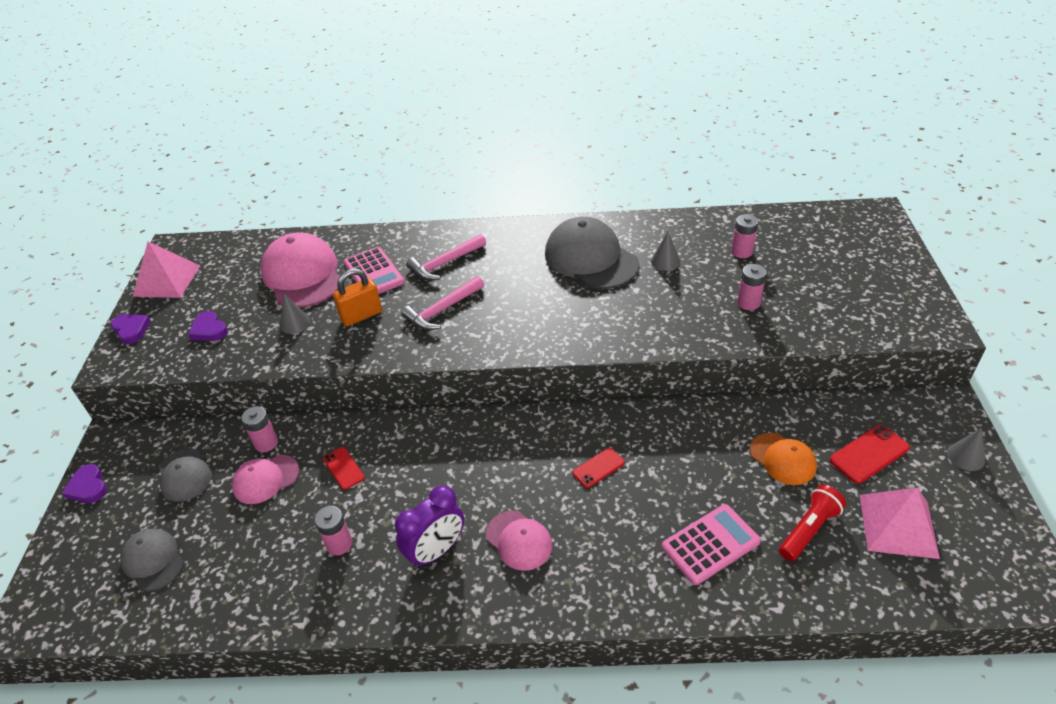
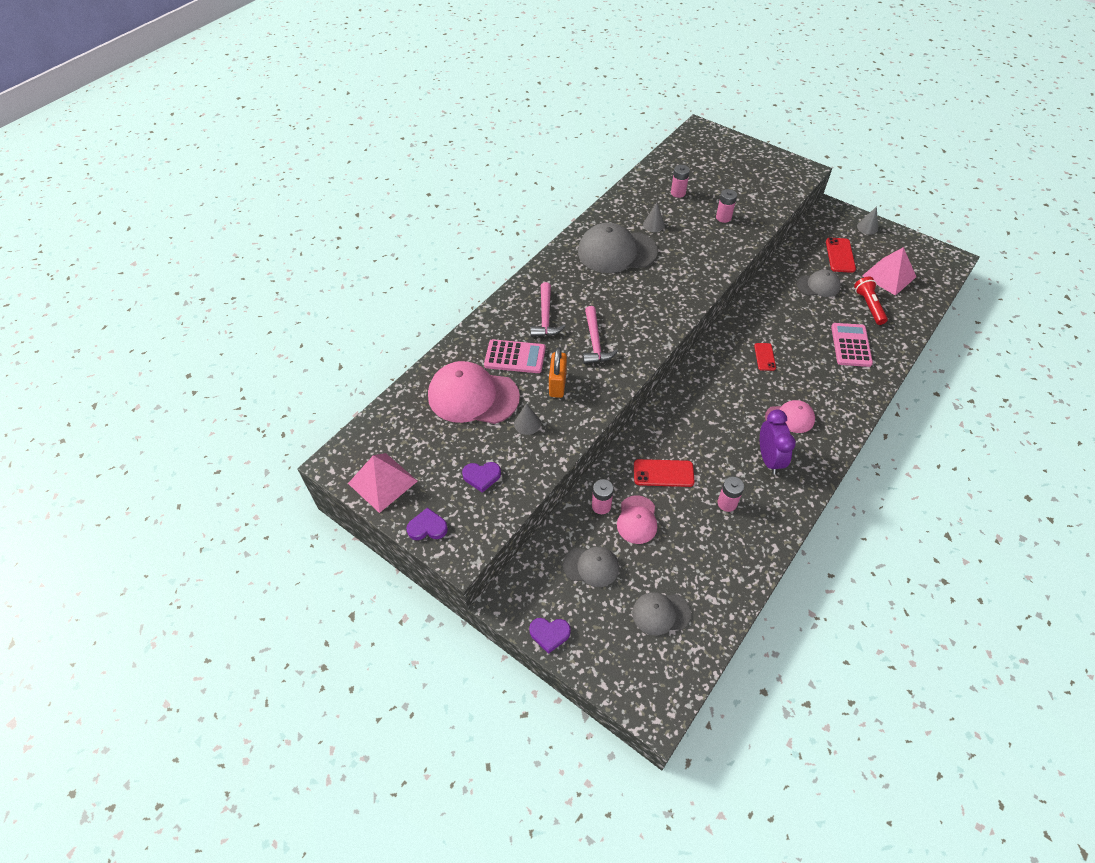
camera: 55 degrees left, 10 degrees up
(343, 468) = (663, 473): red phone -> red phone, size x1.52
(783, 459) = (818, 285): orange cap -> grey cap

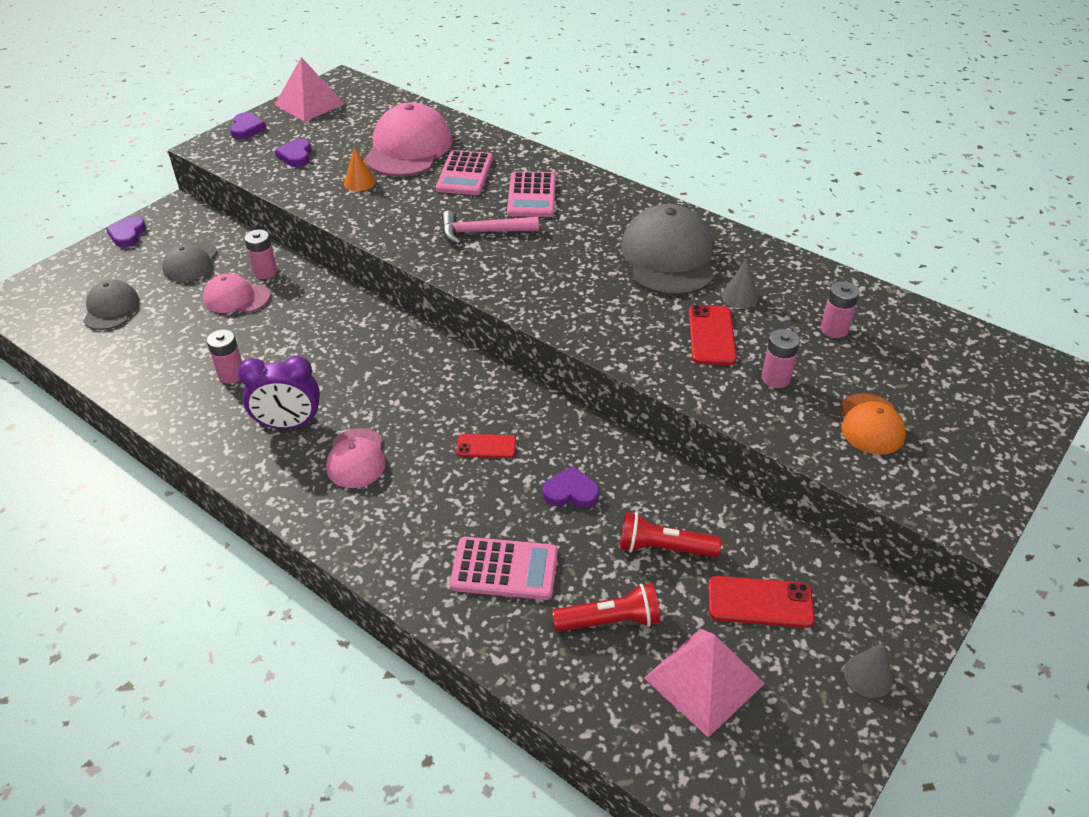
camera: 90 degrees right, 10 degrees down
(527, 423) = (359, 182): grey cone -> orange cone
(545, 317) = (531, 195): pink hammer -> pink calculator
(557, 384) = (414, 203): orange padlock -> none
(663, 473) = (295, 323): red phone -> red phone (711, 335)
(750, 190) = (871, 424): none -> orange cap
(790, 320) = (571, 492): none -> purple heart
(818, 285) = (664, 548): grey cap -> red flashlight

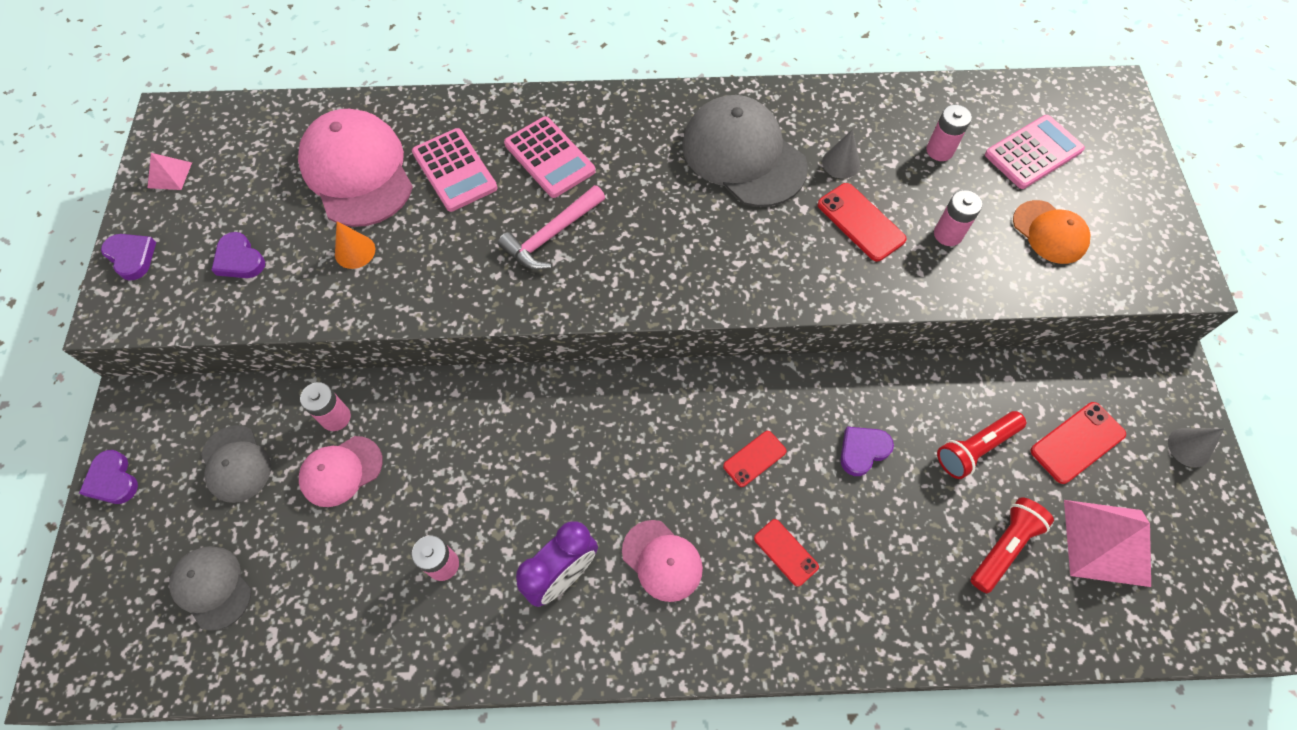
camera: 40 degrees left, 20 degrees up
(309, 104) = (169, 175): pink pyramid -> pink pyramid, size x0.51
(441, 510) = (785, 552): none -> red phone
(504, 569) = (889, 566): pink calculator -> pink calculator (1033, 152)

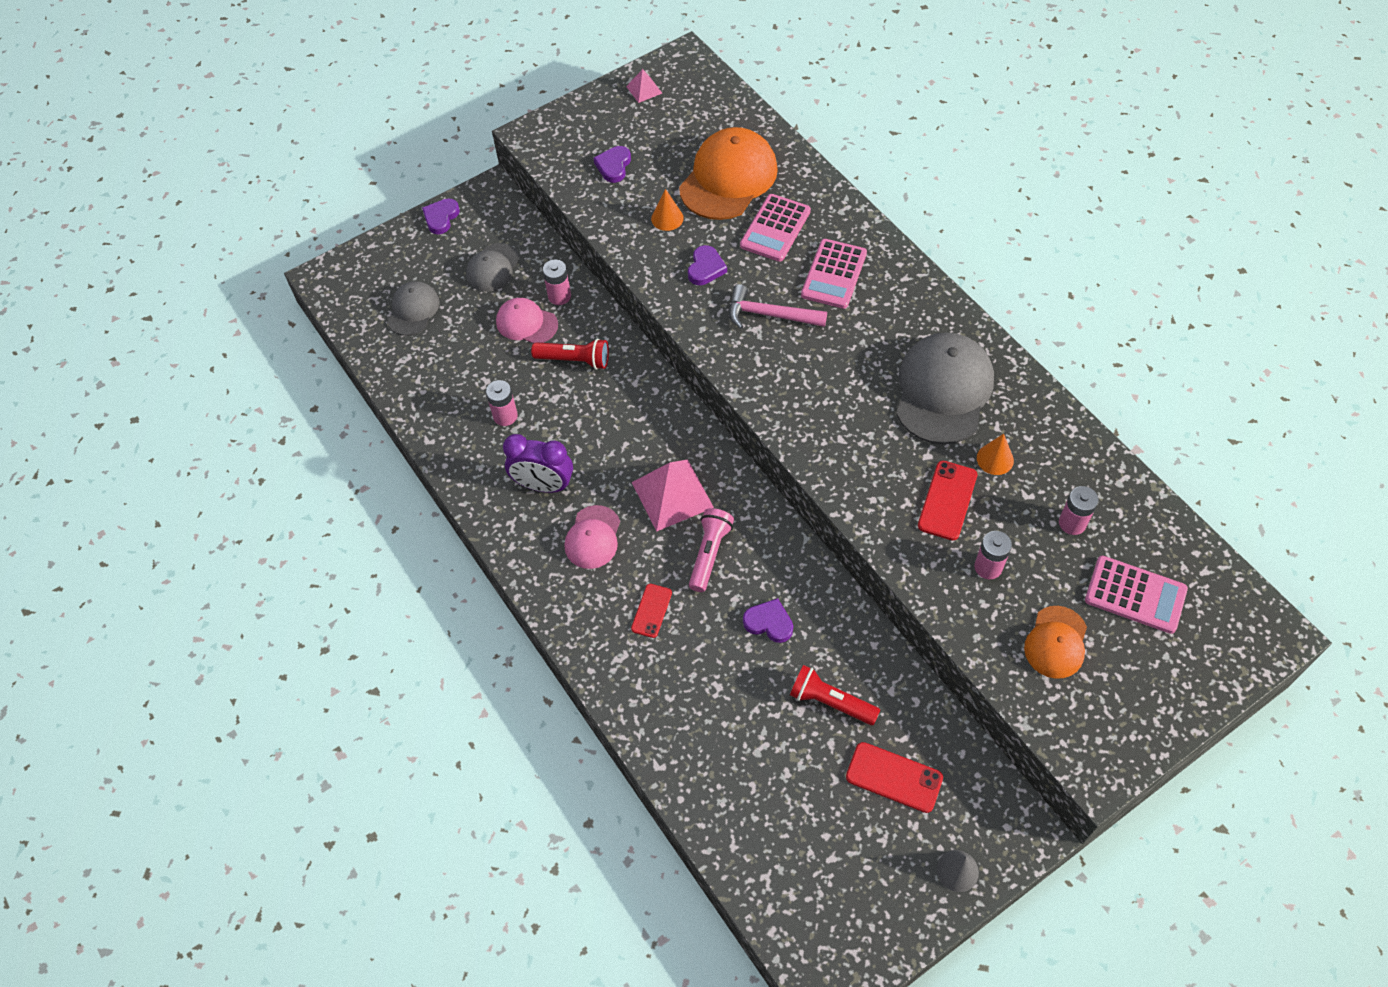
camera: 60 degrees right, 5 degrees down
(132, 257) = (573, 115): purple heart -> purple heart (706, 268)
(357, 171) = (728, 178): pink cap -> orange cap
(754, 458) = (709, 554): red phone -> pink flashlight
(841, 163) = (995, 459): grey cone -> orange cone
(1003, 547) = (759, 758): red flashlight -> red flashlight (574, 360)
(1106, 542) = (817, 834): pink pyramid -> pink pyramid (672, 494)

